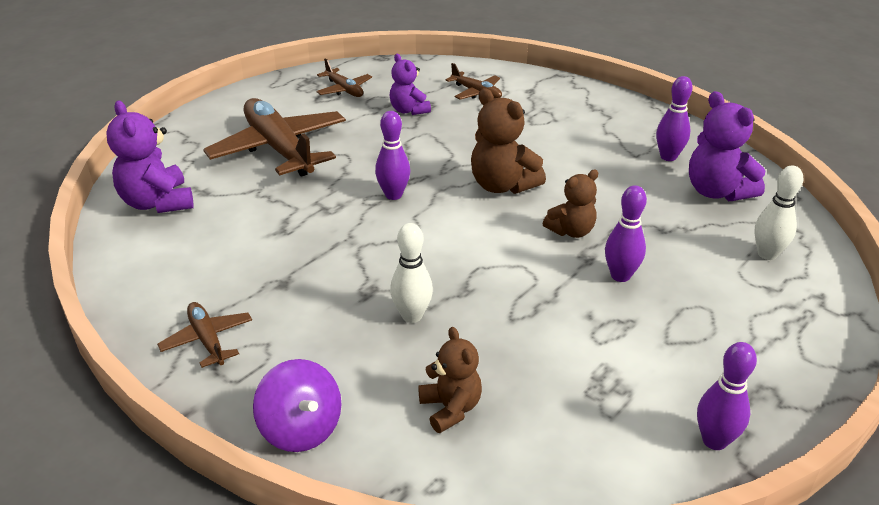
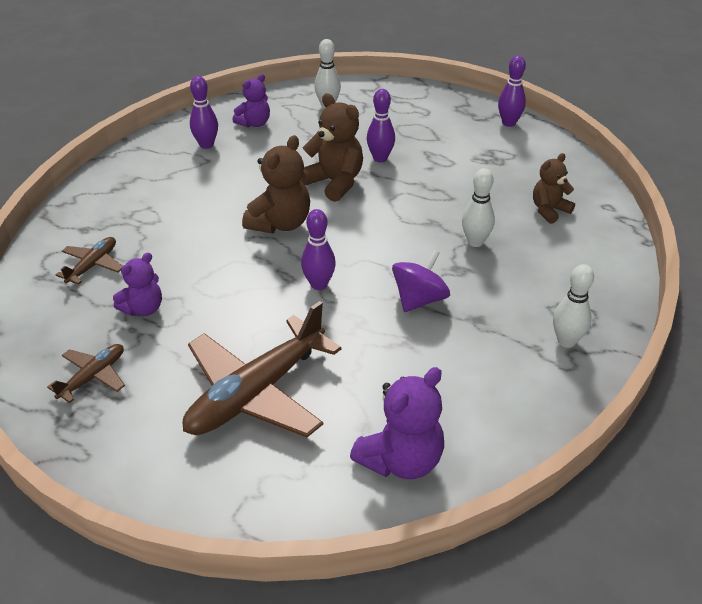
camera: 105 degrees left, 5 degrees up
(207, 340) = (566, 341): brown plane -> white bowling pin
(301, 428) = (610, 267): purple spinning top -> purple spinning top (419, 299)
(571, 231) = (335, 182): brown teddy bear -> brown teddy bear, size x1.55
(717, 192) = (254, 123): purple teddy bear -> purple teddy bear, size x0.64

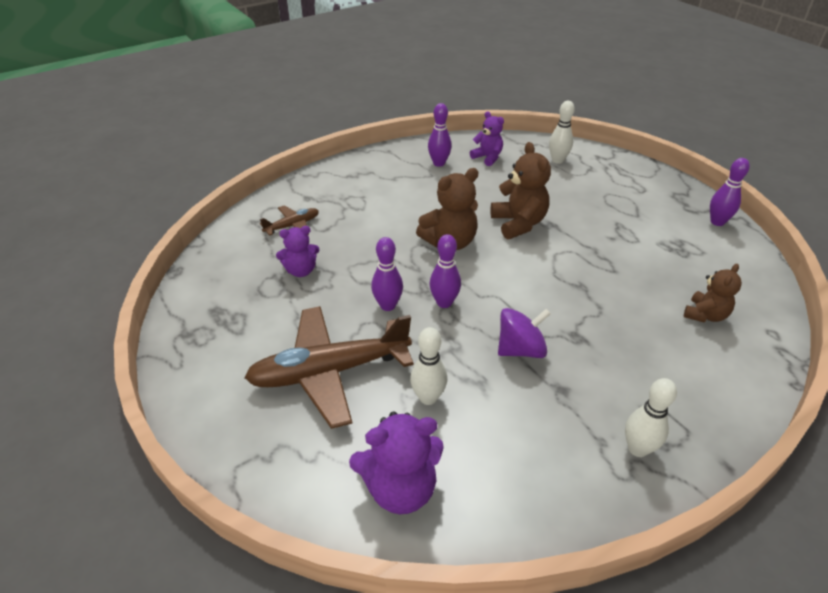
camera: 30 degrees right, 0 degrees up
(93, 376) = (229, 308): brown plane -> none
(254, 123) = (487, 158): purple teddy bear -> purple teddy bear turned 120 degrees counterclockwise
(380, 158) = (572, 216): purple bowling pin -> purple bowling pin (388, 305)
(475, 242) = (609, 318): white bowling pin -> white bowling pin (428, 398)
(549, 210) = (705, 315): brown teddy bear -> brown teddy bear turned 135 degrees clockwise

